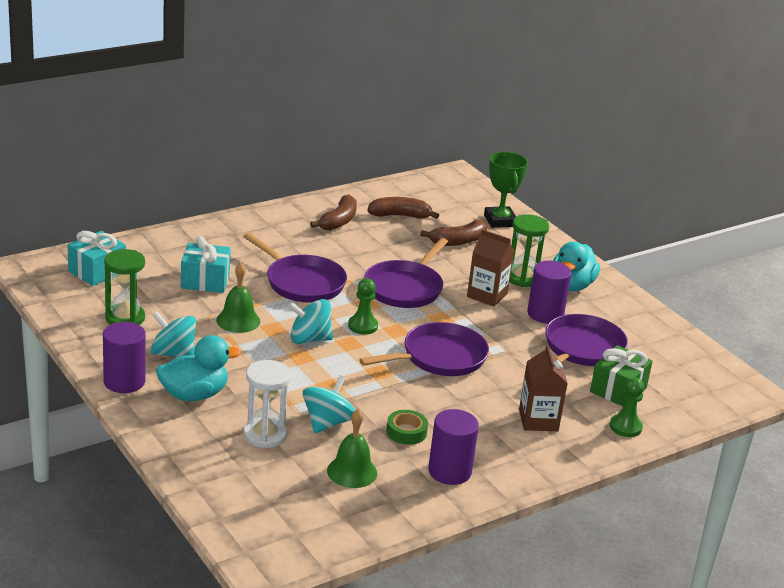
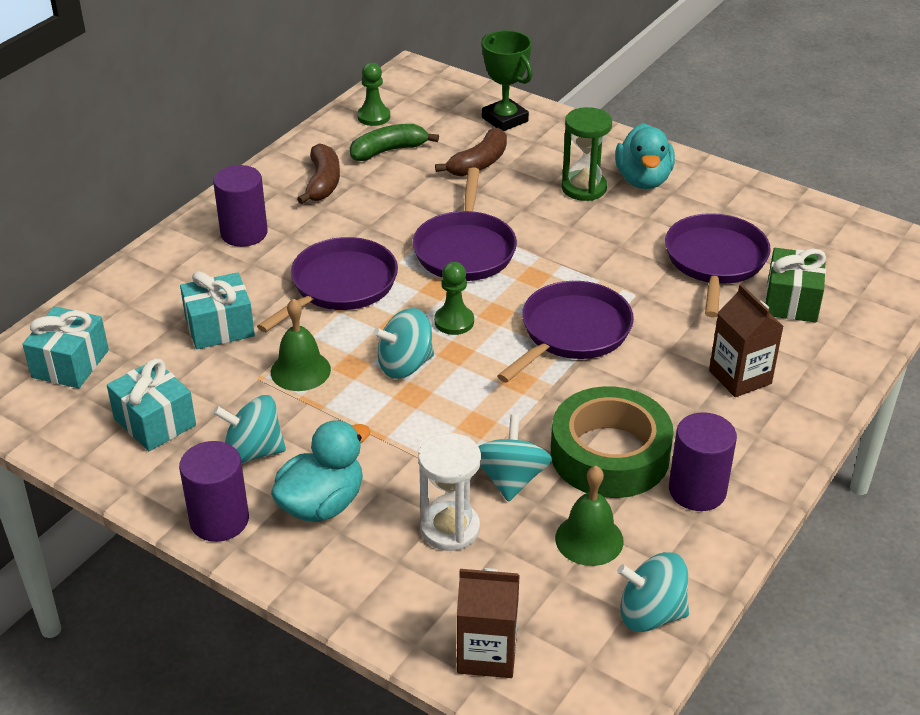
camera: 20 degrees left, 10 degrees up
(125, 318) = (155, 422): green hourglass -> turquoise gift
(302, 282) = (340, 286): purple pan -> purple pan turned 75 degrees counterclockwise
(358, 524) = (650, 614): none -> turquoise spinning top
(400, 216) = (389, 151): brown banana -> green banana
(406, 432) = (609, 454): green tape -> green tape, size x2.20
(487, 295) = (562, 226): brown carton -> brown carton (487, 653)
(545, 314) = (643, 228): purple cylinder -> purple cylinder (244, 233)
(625, 427) = (835, 349): green pawn -> green pawn (373, 117)

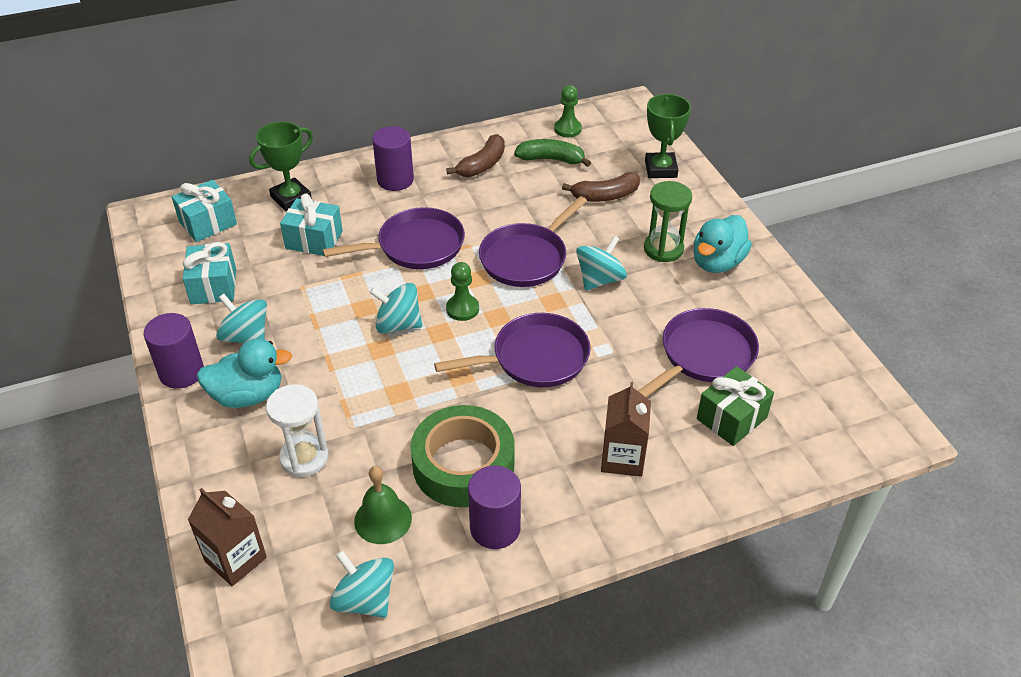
camera: 35 degrees right, 5 degrees up
(143, 298) = (291, 198): none -> green trophy
(300, 370) = (330, 295): green bell -> none
(511, 479) = (379, 445): turquoise spinning top -> turquoise spinning top (600, 279)

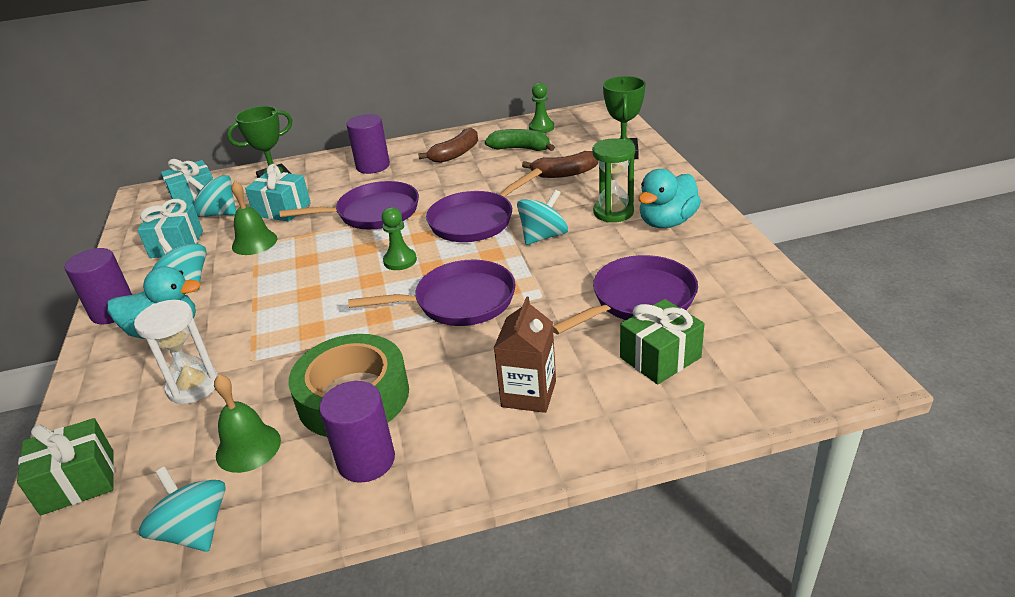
camera: 10 degrees right, 10 degrees down
(235, 559) = (78, 482): brown carton -> green gift
(299, 284) = (254, 242): none -> green bell
(398, 324) = (333, 273): turquoise spinning top -> turquoise spinning top (218, 214)

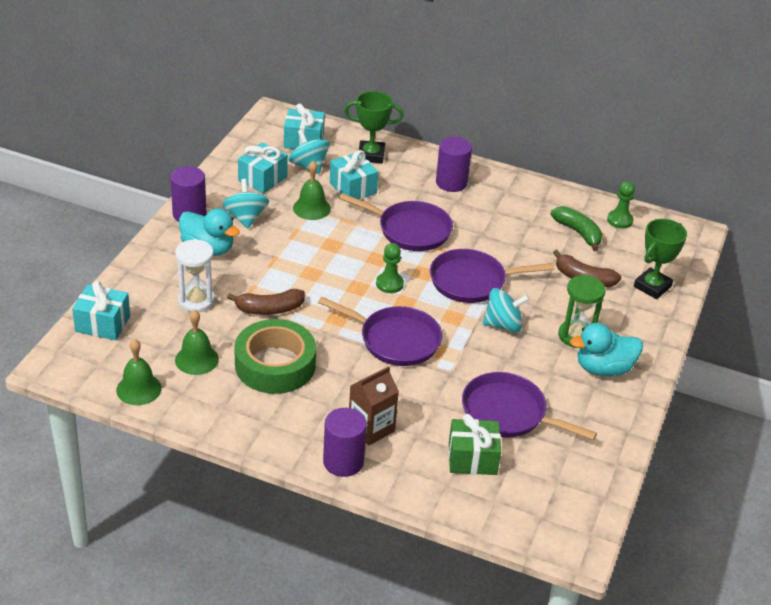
camera: 30 degrees right, 5 degrees up
(78, 482) = (103, 324): green gift -> turquoise gift
(194, 531) = (139, 389): turquoise spinning top -> green bell
(366, 460) = (249, 407): purple cylinder -> purple cylinder (343, 462)
(455, 154) = (523, 207): brown banana -> brown banana (269, 309)
(639, 299) = (508, 413): purple pan -> purple pan turned 150 degrees counterclockwise

